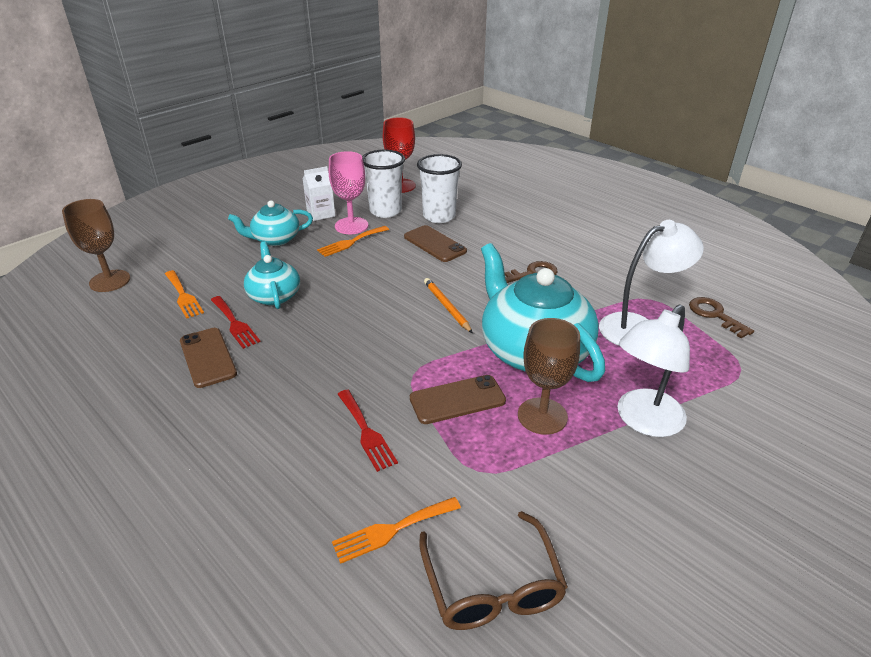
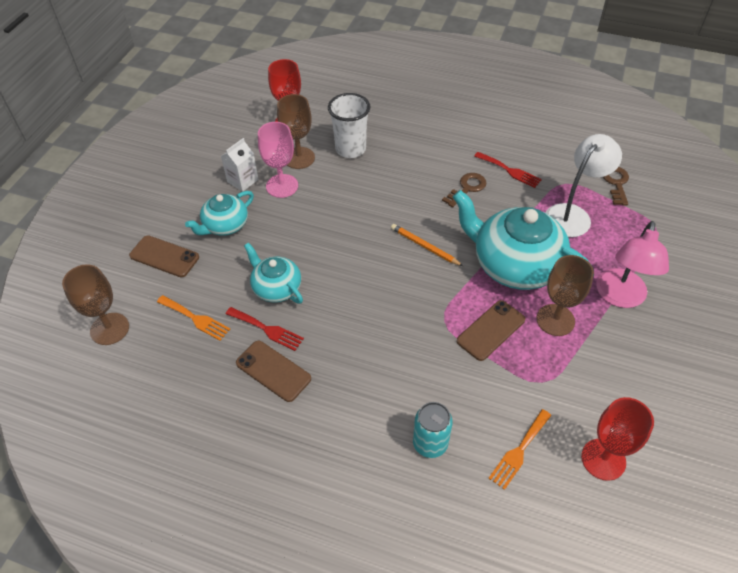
camera: 25 degrees left, 15 degrees up
(298, 480) = (430, 443): none -> turquoise can
(351, 242) = (296, 205): orange fork -> none
(366, 432) = (448, 385): red fork -> red fork (509, 171)
(385, 211) = (299, 158): white cup -> brown goblet
(434, 244) = (369, 183): brown phone -> brown phone (164, 256)
(492, 585) = (603, 459): brown glasses -> red goblet
(643, 421) = (620, 297): white lamp -> pink lamp
(715, 315) = (616, 183): brown key -> brown key turned 60 degrees clockwise

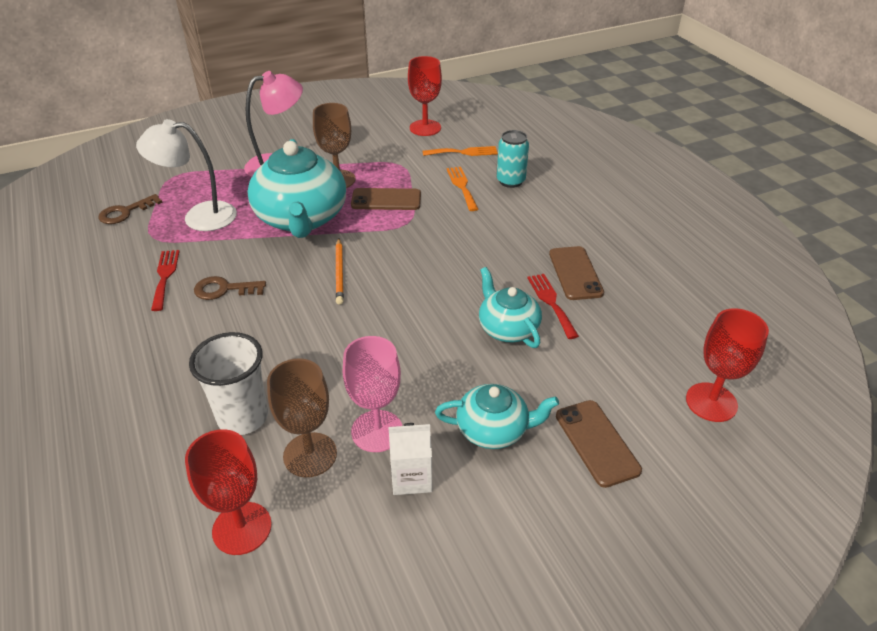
camera: 135 degrees left, 10 degrees down
(109, 329) = (711, 402): brown goblet -> red goblet
(195, 319) = (611, 353): orange fork -> orange fork (462, 186)
(276, 288) = (507, 328): turquoise teapot -> turquoise teapot turned 150 degrees clockwise

